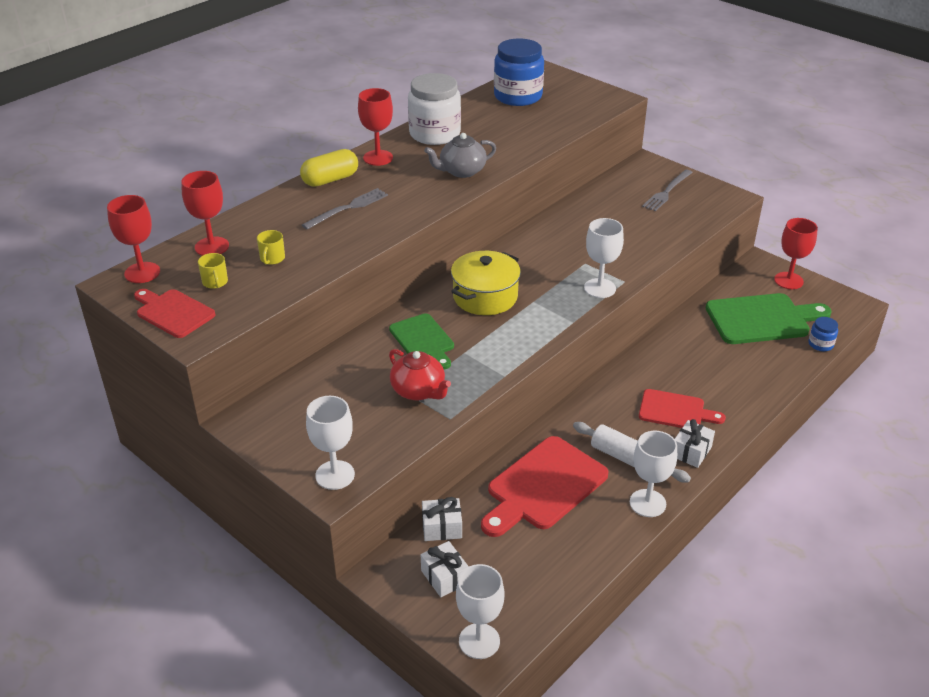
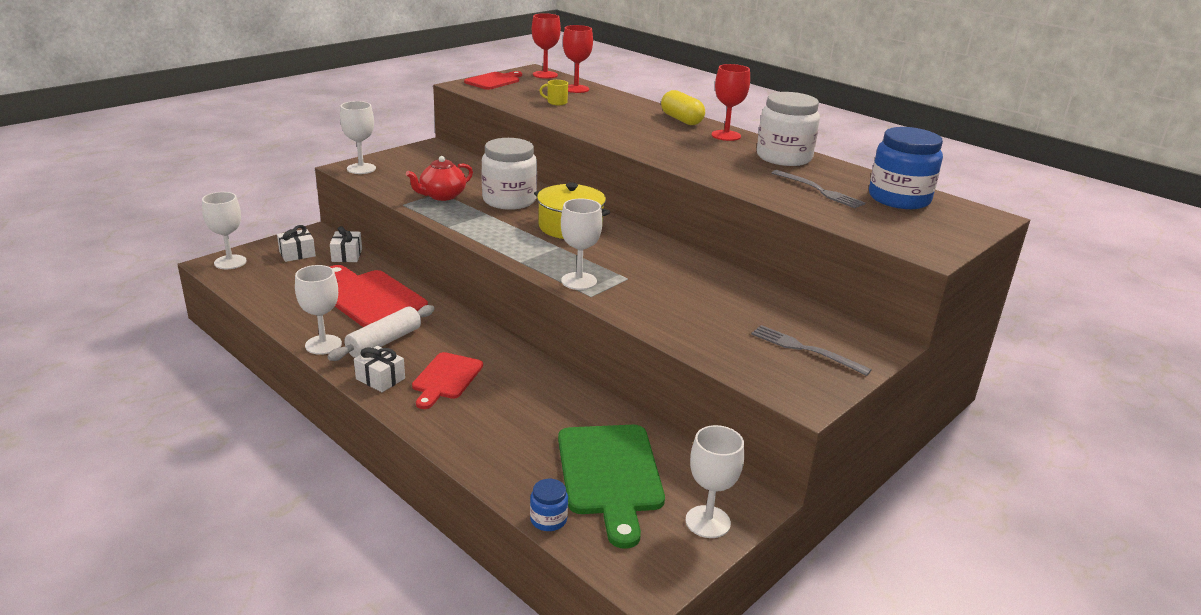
camera: 90 degrees right, 10 degrees down
(215, 282) = (528, 89): yellow mug -> none
(348, 208) = (632, 123): grey fork -> grey fork (819, 190)
(423, 340) = (509, 200): green cutting board -> white jar
(461, 171) = (706, 163): grey teapot -> none
(788, 281) = (707, 522): red goblet -> white goblet

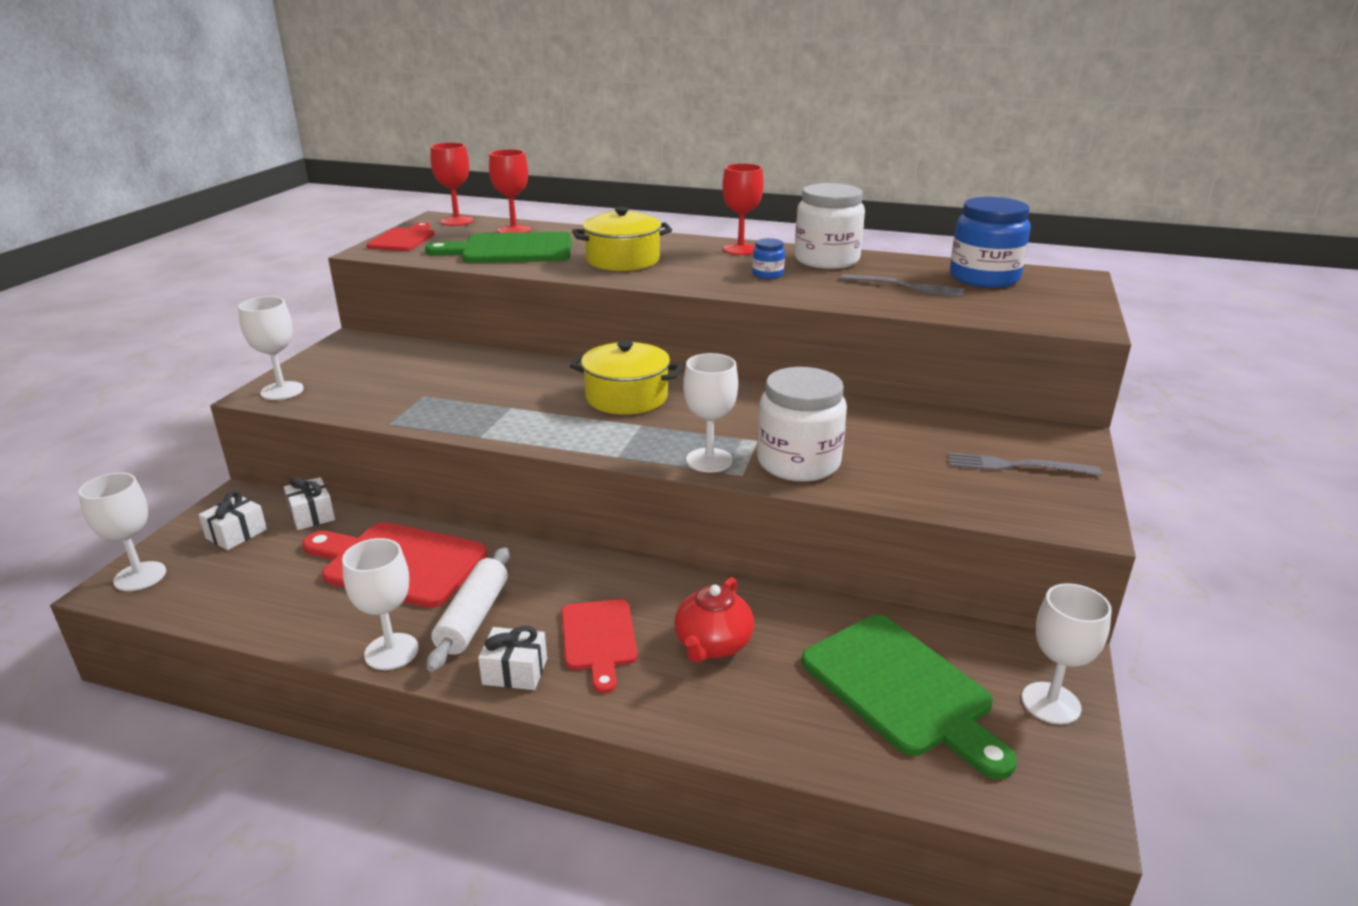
camera: 25 degrees left, 0 degrees up
(442, 196) = (430, 399): red teapot -> red teapot (712, 645)
(509, 200) = (520, 384): white jar -> white jar (798, 463)
(548, 519) = (896, 778): blue jar -> blue jar (767, 274)
(556, 102) = (511, 250): yellow mug -> green cutting board
(625, 125) = (623, 260): none -> yellow pot
(681, 120) = (673, 242): yellow capsule -> none

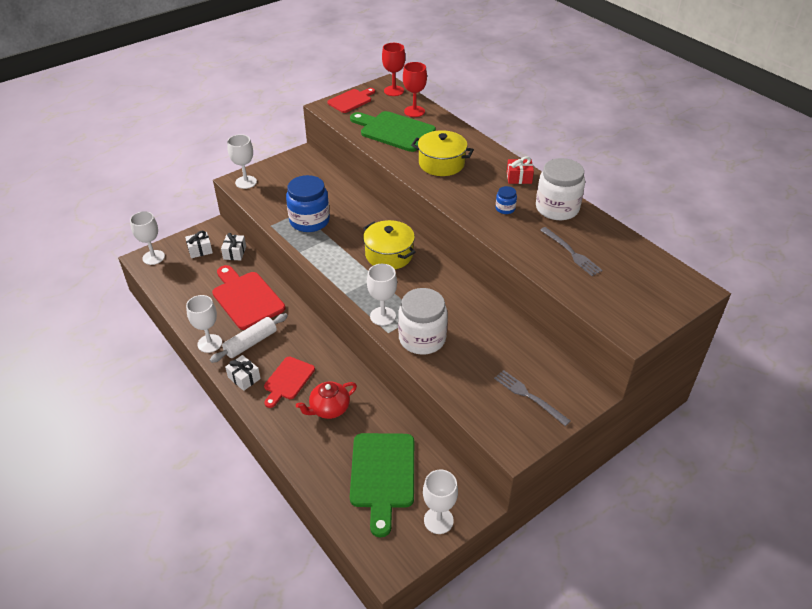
camera: 35 degrees right, 15 degrees up
(740, 249) = (519, 178): red goblet -> red gift
(984, 278) = (632, 265): blue jar -> blue jar (309, 221)

